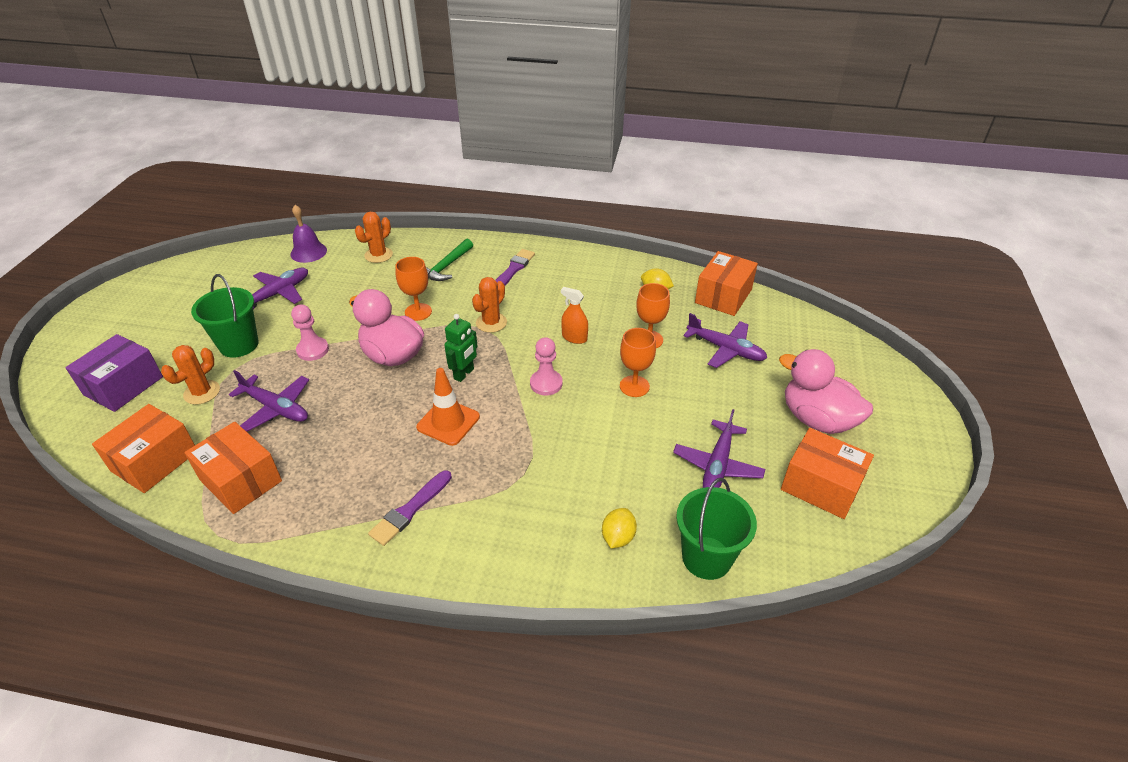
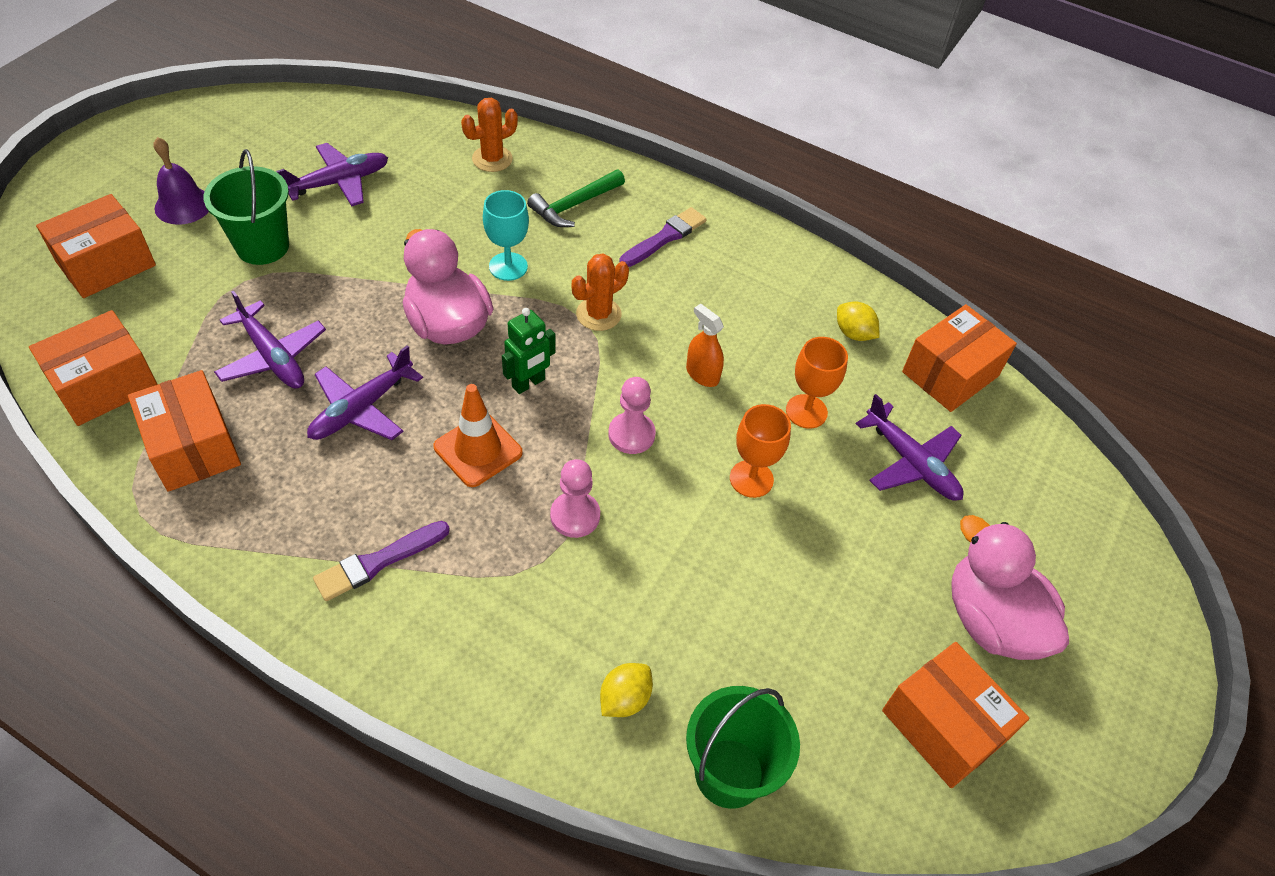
camera: 15 degrees right, 10 degrees up
(123, 386) = (106, 264): purple box -> orange box
(202, 392) = (193, 303): orange cactus -> none
(308, 252) = (402, 127): purple bell -> purple bell (183, 205)
(313, 350) = (350, 283): pink pawn -> pink pawn (575, 516)
(418, 312) = (508, 266): orange goblet -> turquoise goblet
(717, 465) = (811, 641): purple plane -> purple plane (362, 408)

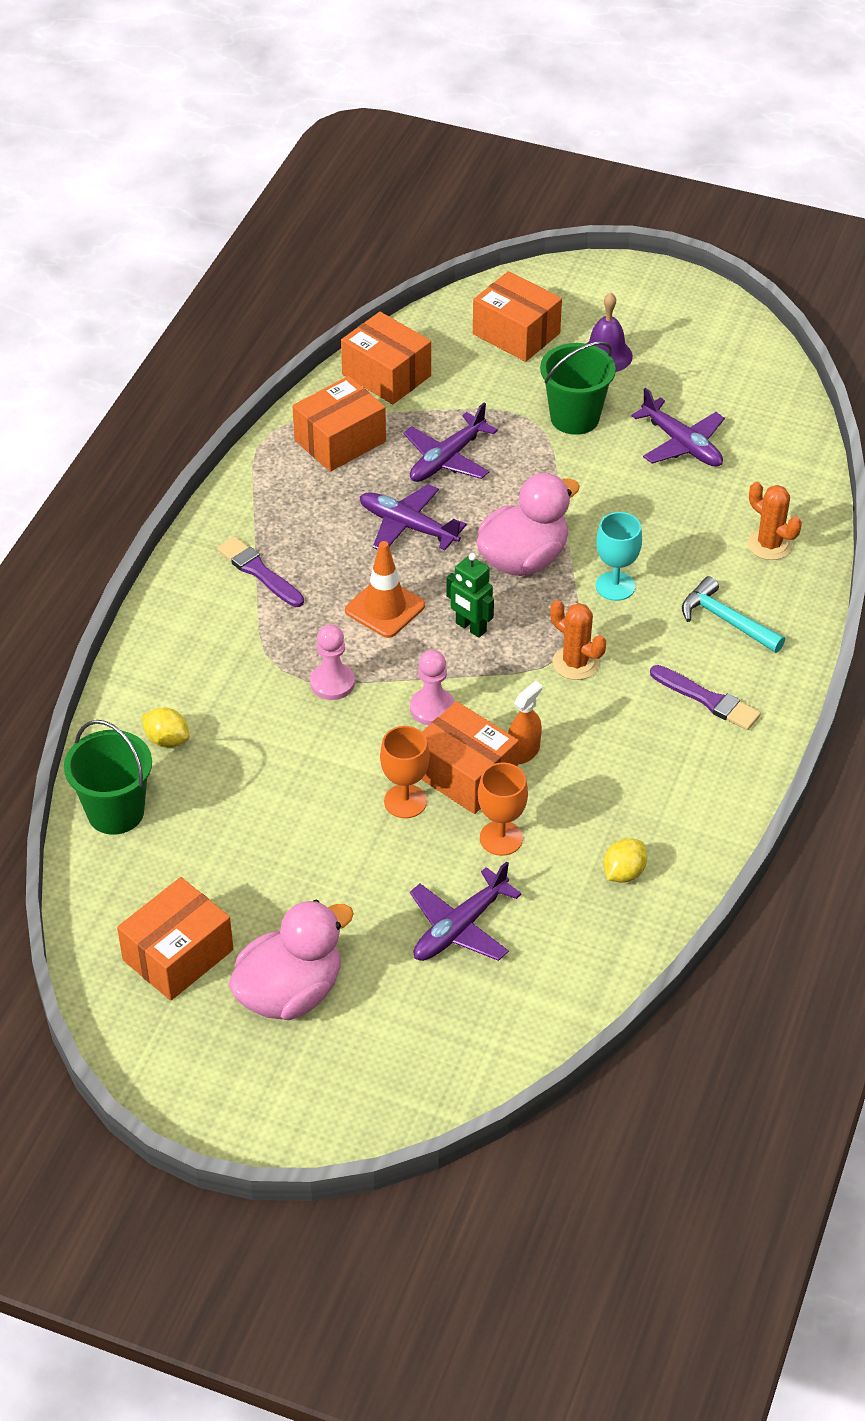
camera: 85 degrees right, 5 degrees down
(574, 205) = (726, 620): green hammer -> turquoise hammer
(950, 374) = (593, 961): orange box -> orange box (465, 774)

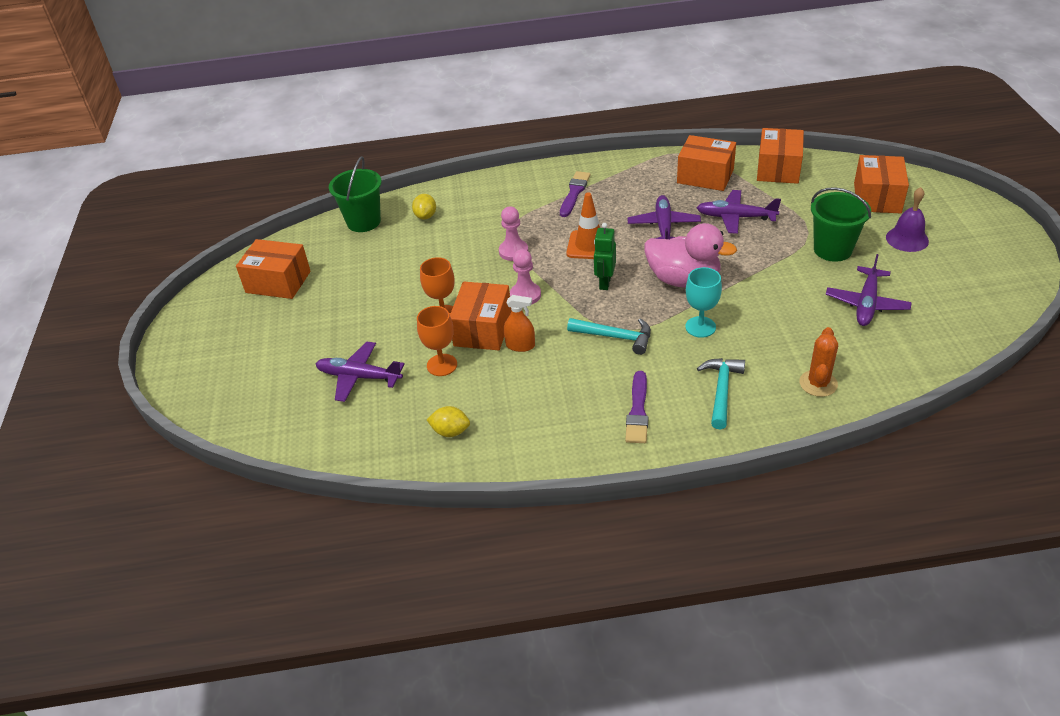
camera: 65 degrees right, 5 degrees down
(290, 992) = (272, 331): pink duck -> none
(575, 663) = (615, 337): orange cactus -> turquoise hammer

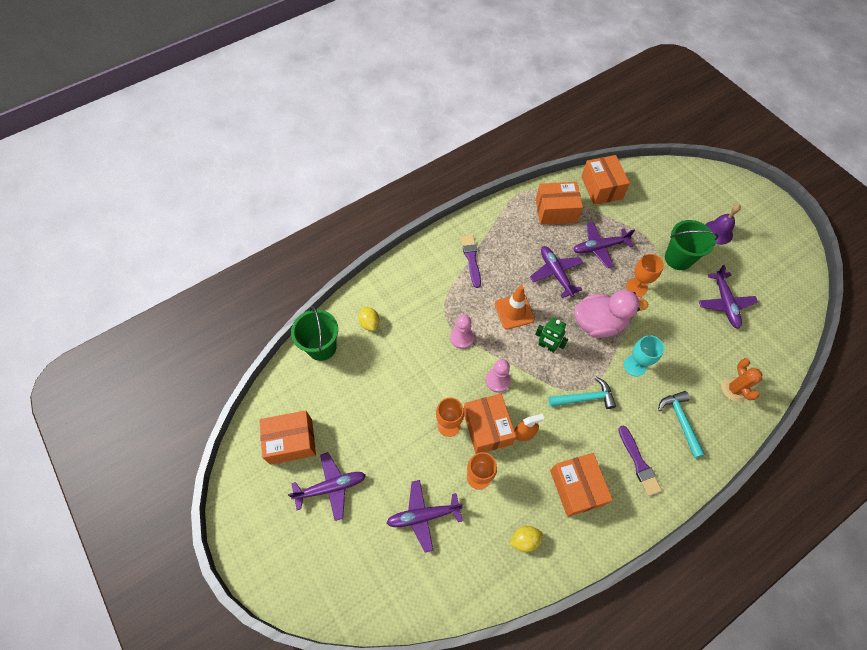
camera: 30 degrees left, 20 degrees up
(286, 326) = (330, 487): none -> purple plane
(604, 283) = (547, 346): green robot -> green robot turned 45 degrees counterclockwise
(756, 261) = (636, 287): none -> orange goblet
(877, 198) = (679, 197): orange box -> orange box (576, 487)

